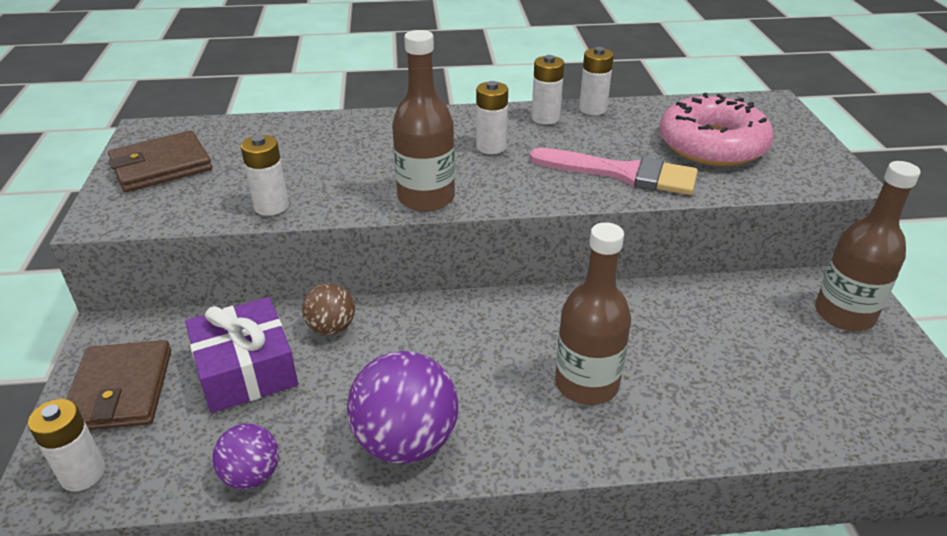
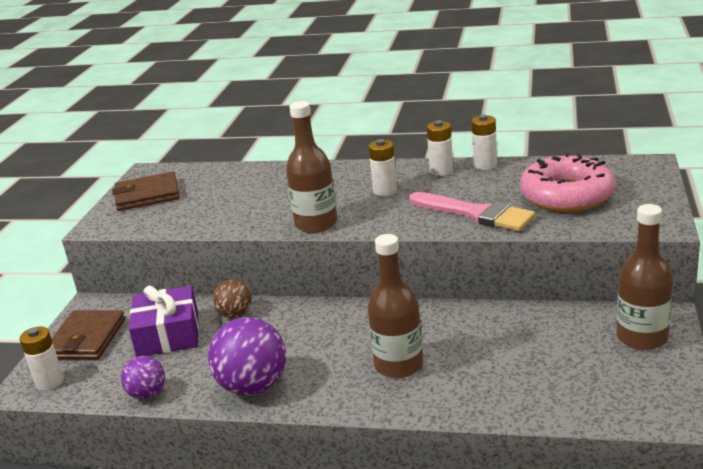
camera: 20 degrees right, 10 degrees down
(271, 206) = (207, 224): white battery -> none

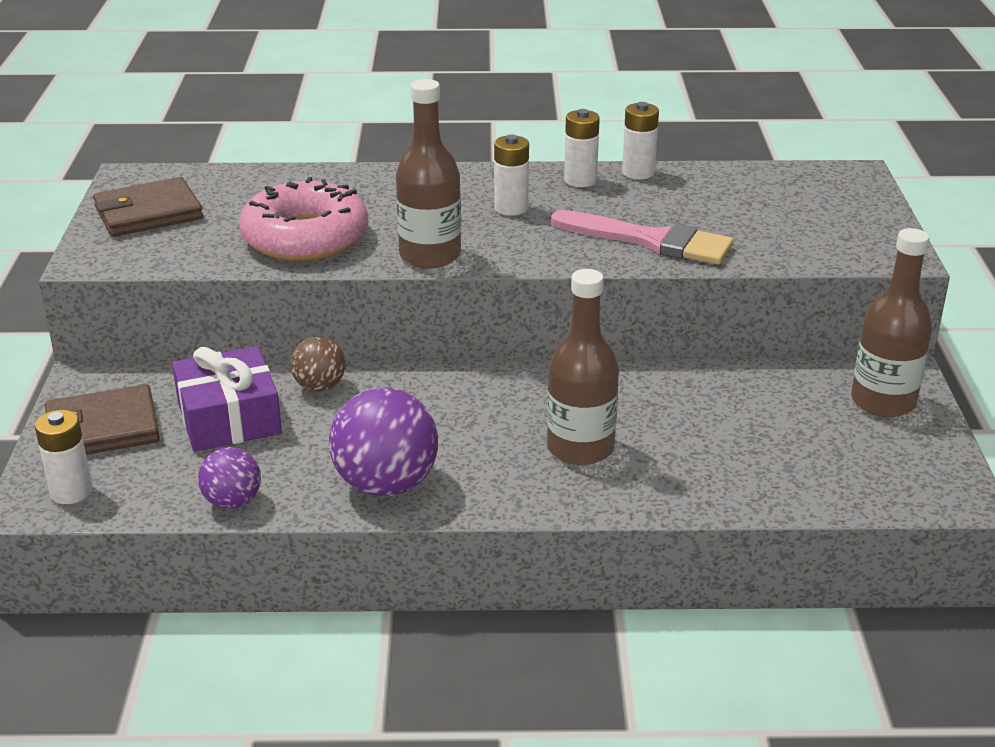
camera: 15 degrees left, 5 degrees up
(86, 339) = (102, 428): brown wallet -> brown wallet turned 75 degrees clockwise
(566, 195) = (763, 216): pink donut -> pink donut (305, 237)

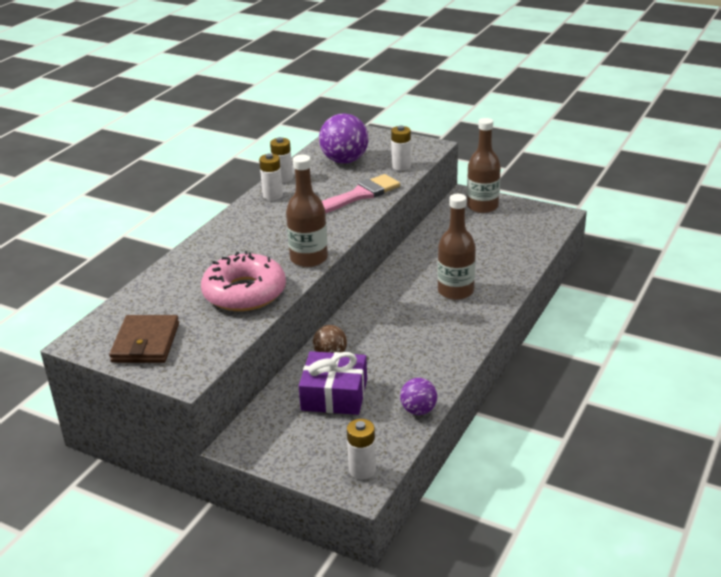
camera: 60 degrees left, 0 degrees up
(102, 428) = (303, 446): brown wallet -> none
(386, 484) = (441, 356): purple ball -> purple ball (344, 160)
(511, 208) = (281, 222): white battery -> white battery (401, 166)

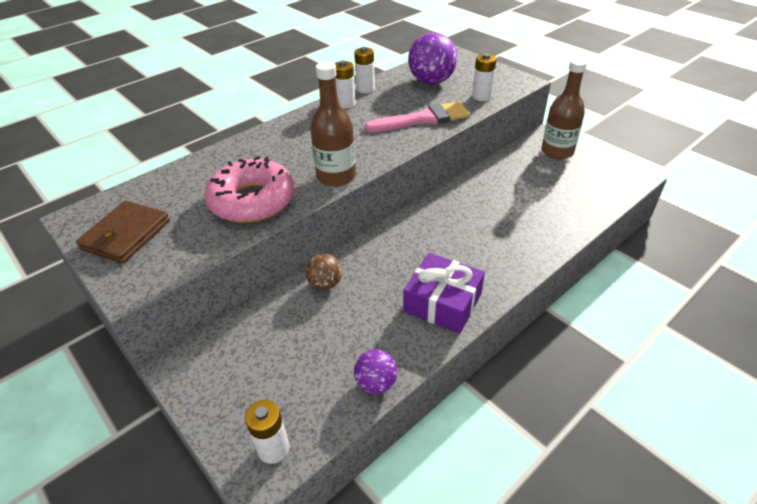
camera: 20 degrees right, 10 degrees up
(334, 394) = (302, 334): purple gift -> purple gift (442, 302)
(455, 291) = (487, 240): brown bottle -> none

